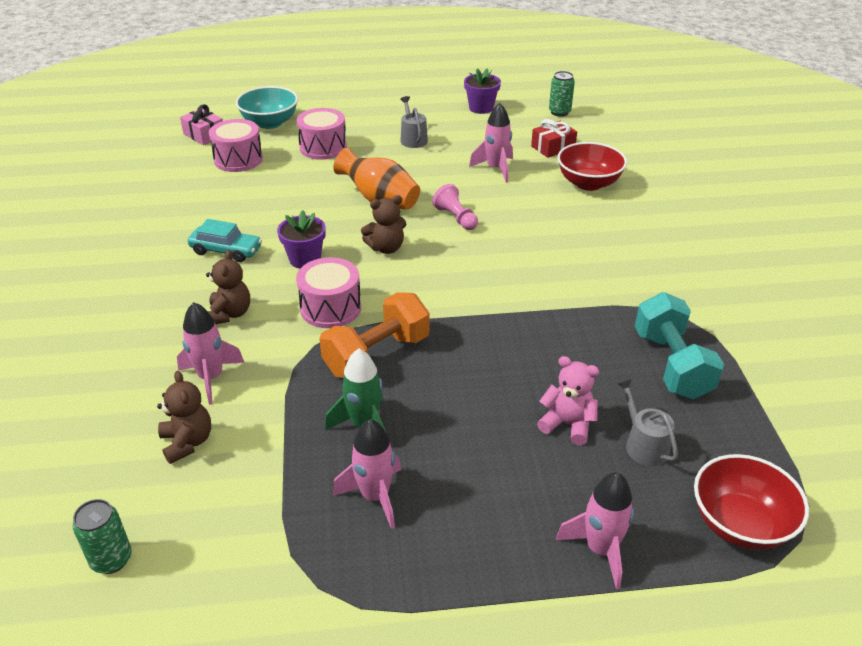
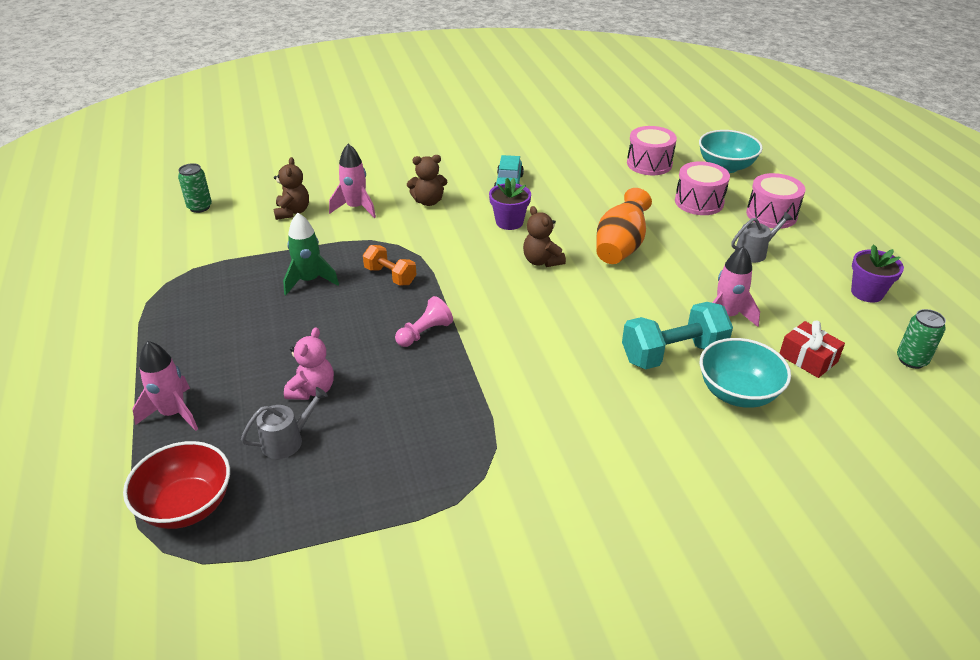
camera: 80 degrees right, 0 degrees up
(187, 442) = (292, 212): brown teddy bear -> brown teddy bear turned 60 degrees counterclockwise
(204, 135) = (680, 140): pink gift -> none
(330, 308) = (446, 245): pink drum -> pink drum (771, 215)
(375, 496) = (238, 295): pink rocket -> none
(377, 355) = (390, 276): orange dumbbell -> orange dumbbell, size x0.60
(456, 218) = (611, 297): pink pawn -> pink pawn (424, 333)
(588, 183) = (737, 393): red bowl -> turquoise bowl
(672, 365) = (401, 464): turquoise dumbbell -> turquoise dumbbell (673, 354)

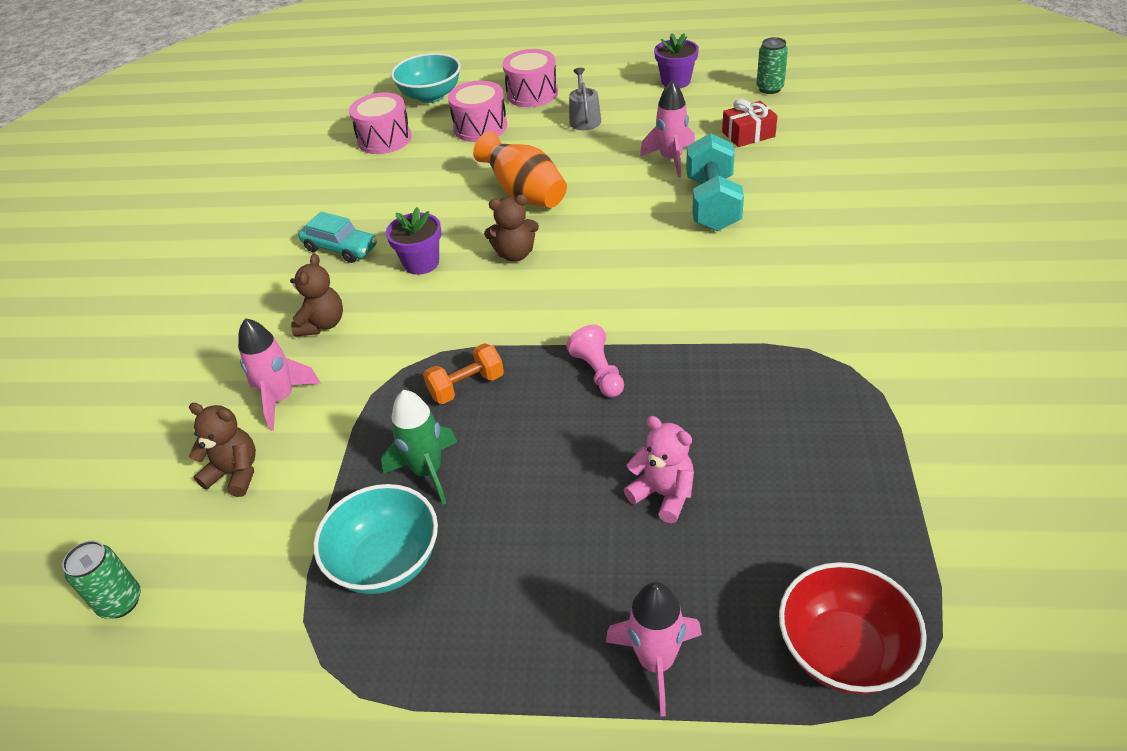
camera: 65 degrees left, 5 degrees up
(287, 440) = (749, 530): grey watering can -> none
(737, 393) = (779, 182): turquoise bowl -> turquoise bowl (386, 562)

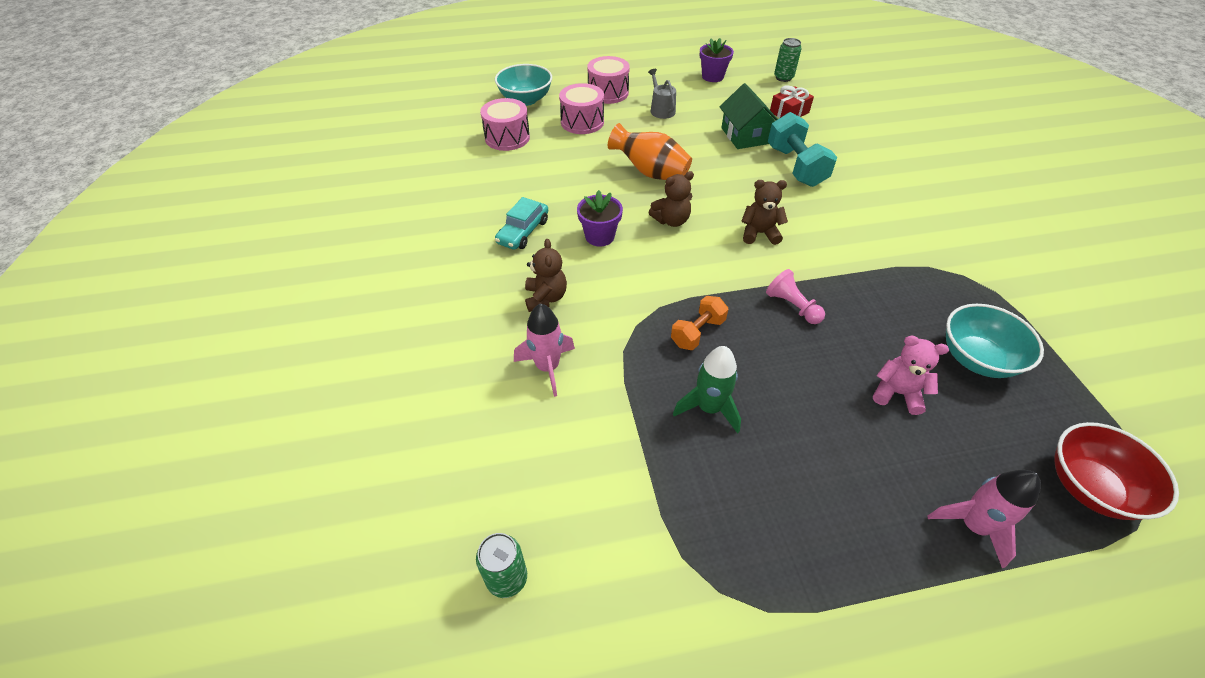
camera: 20 degrees left, 5 degrees up
(235, 473) = (545, 439): brown teddy bear -> brown teddy bear (759, 233)
(340, 248) = (523, 232): turquoise car -> turquoise car turned 105 degrees clockwise
(386, 562) = (721, 490): turquoise bowl -> turquoise bowl (976, 358)
(671, 159) = (745, 136): pink rocket -> green house

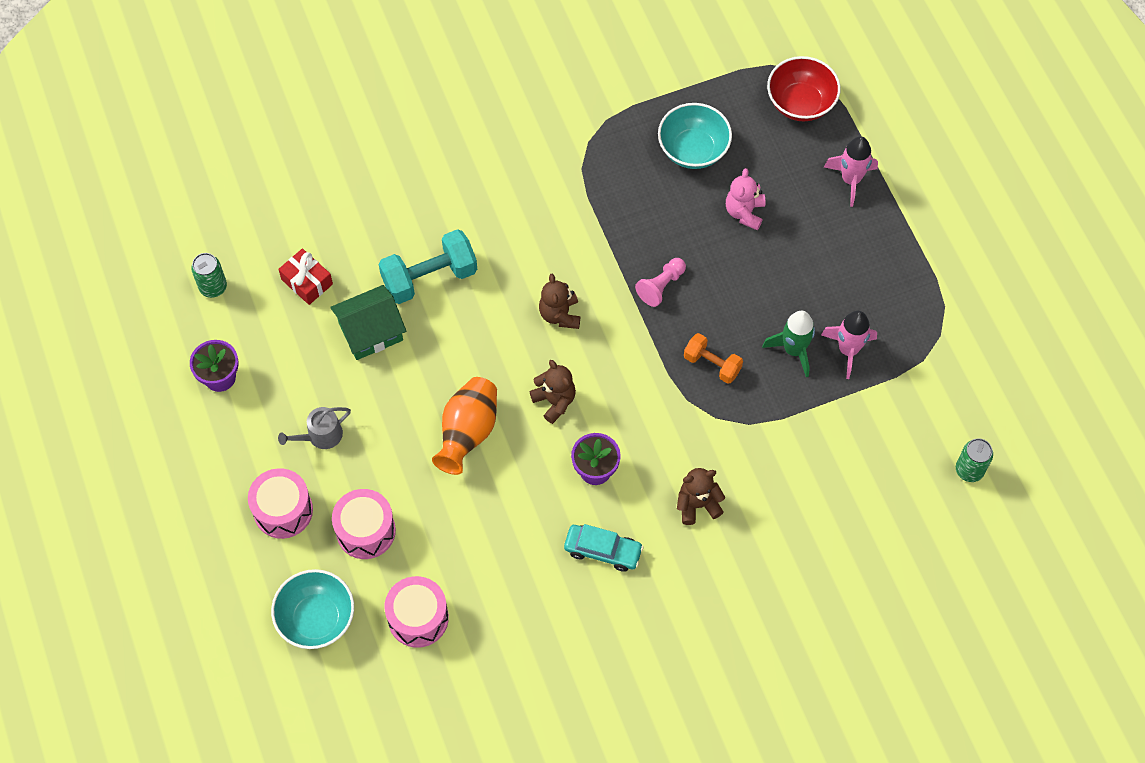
camera: 100 degrees left, 15 degrees up
(547, 367) = (782, 484): pink rocket -> pink rocket (848, 350)

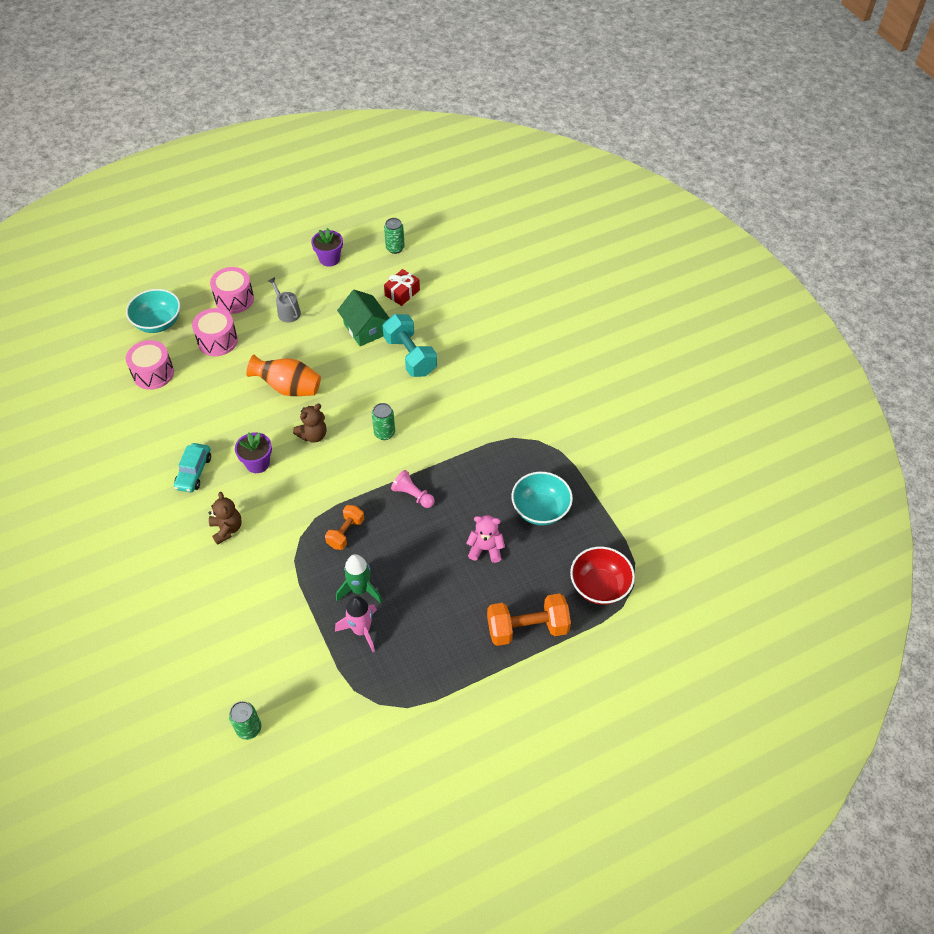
camera: 85 degrees right, 10 degrees down
(560, 314) = (384, 433): brown teddy bear -> green can
(850, 180) = (527, 628): pink rocket -> orange dumbbell

